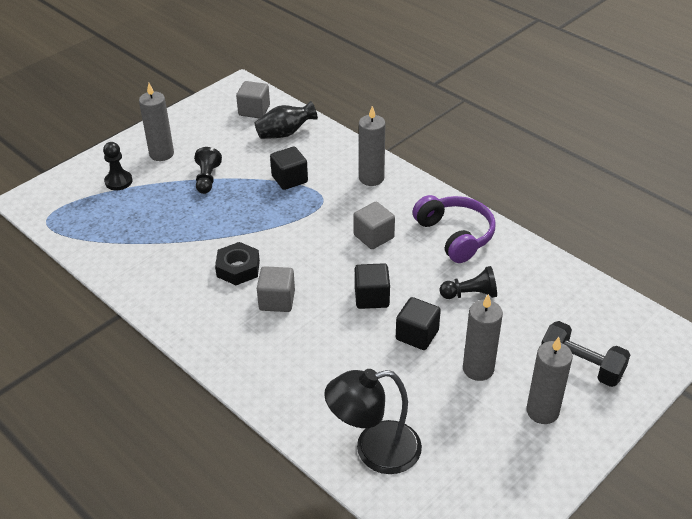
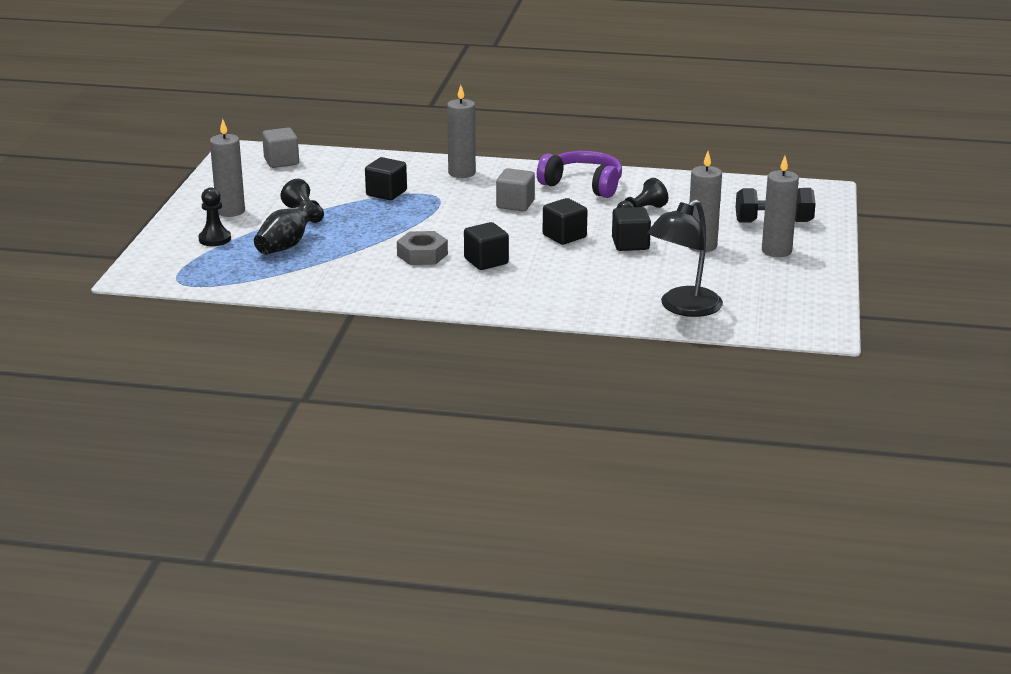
camera: 35 degrees left, 15 degrees down
(238, 268) = (422, 255): black nut -> grey nut
(277, 300) = (486, 261): grey cube -> black cube
(285, 133) = (336, 168): black vase -> black vase (286, 246)

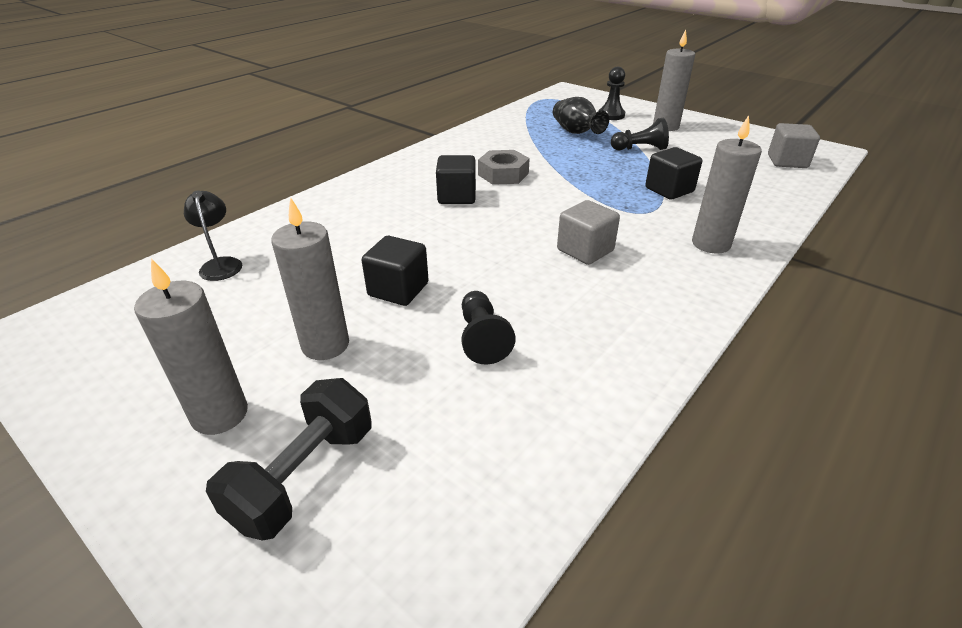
camera: 120 degrees right, 10 degrees up
(564, 236) = (467, 253): black cube -> none
(583, 185) = (617, 322): purple headphones -> none
(683, 308) = (221, 264): black lamp -> black lamp, size x0.54

